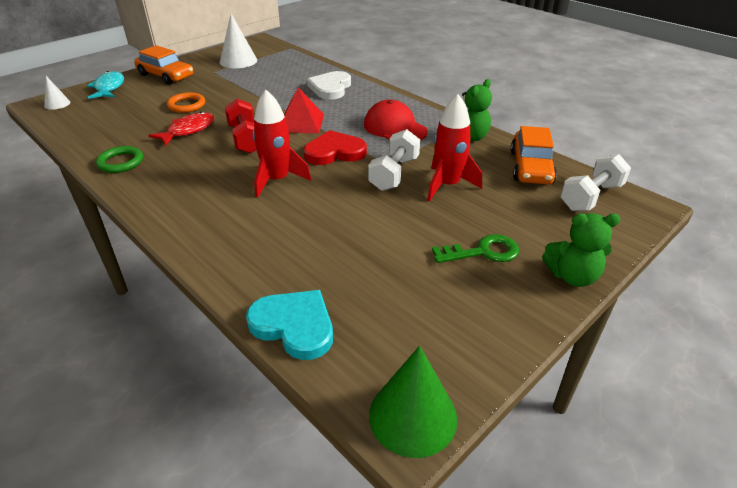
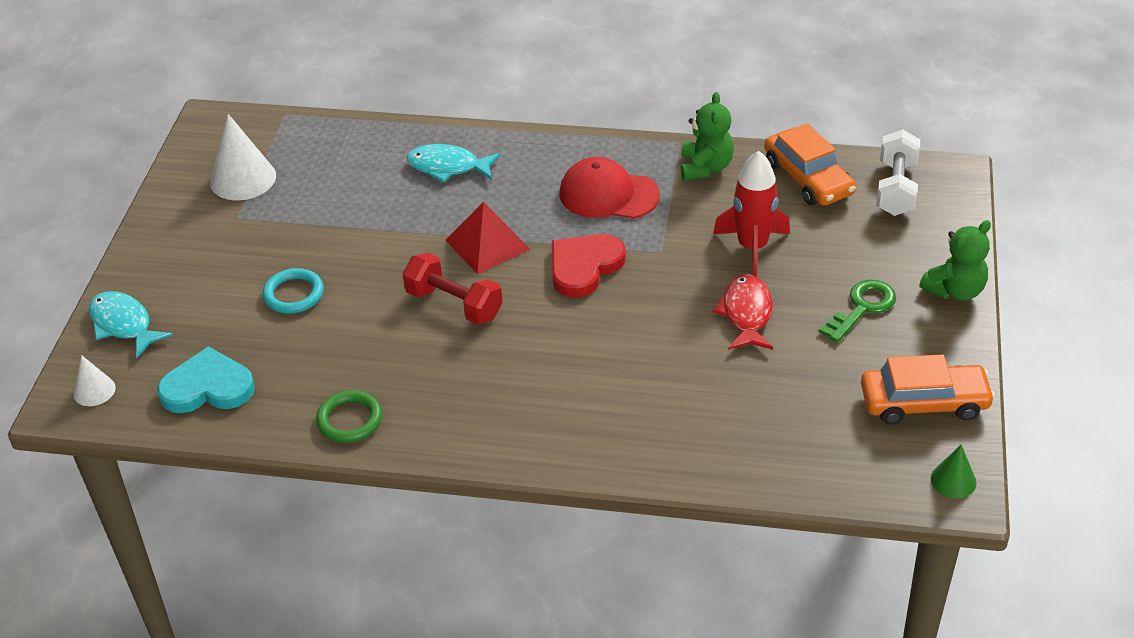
camera: 35 degrees left, 5 degrees up
(166, 76) = (175, 260): orange car -> orange car (924, 402)
(186, 105) = (293, 294): orange ring -> turquoise ring
(188, 131) = (361, 331): red fish -> red fish (746, 314)
(277, 180) = (571, 339): red rocket -> none
(294, 326) = (788, 472): turquoise heart -> turquoise heart (207, 387)
(330, 88) = (448, 167): white heart -> turquoise fish
(394, 174) = (683, 262): white dumbbell -> none
(413, 416) = (953, 480): green cone -> green cone, size x0.55

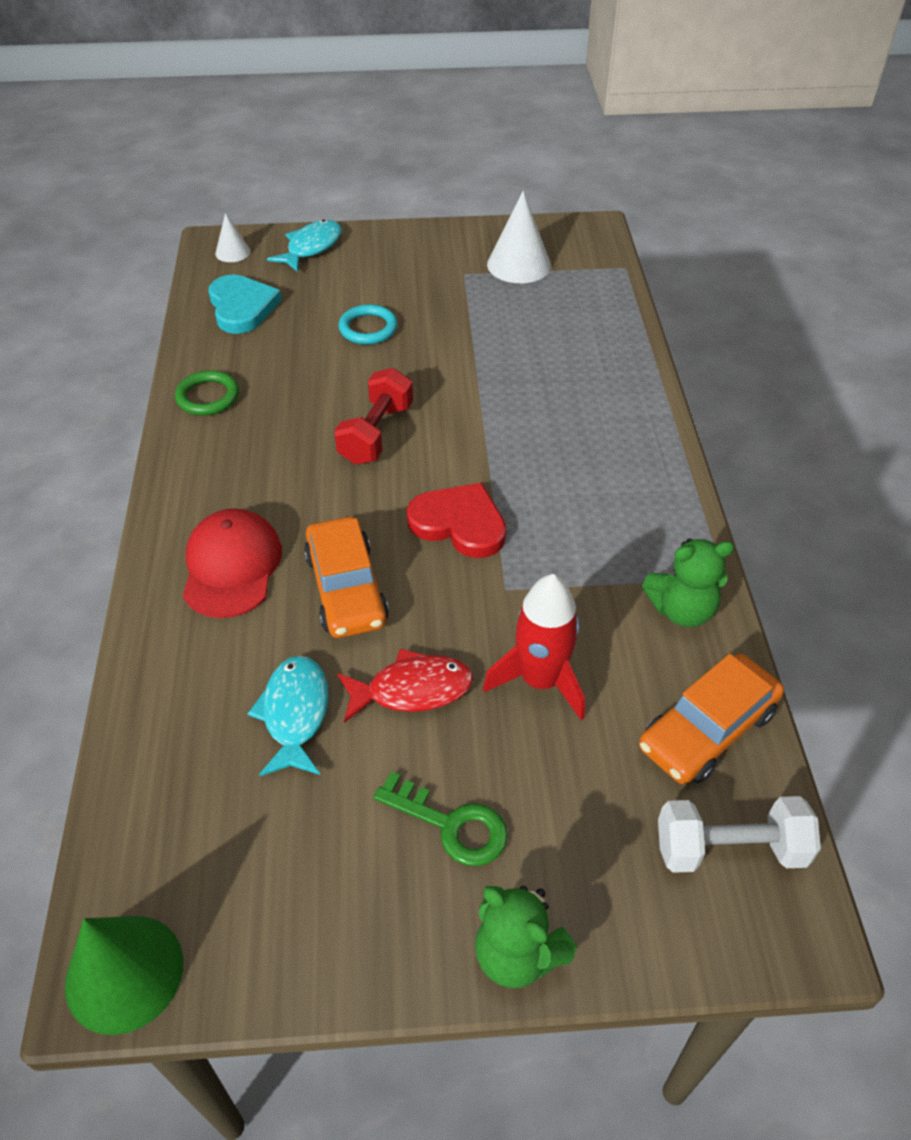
camera: 75 degrees right, 5 degrees up
(448, 167) = (589, 388): turquoise fish -> turquoise fish (295, 714)
(487, 244) = (474, 440): red pyramid -> none
(608, 194) = (592, 524): red cap -> red cap (231, 566)
(924, 402) = (272, 922): orange car -> orange car (346, 588)
(953, 480) = (124, 973): green cone -> green cone, size x1.81

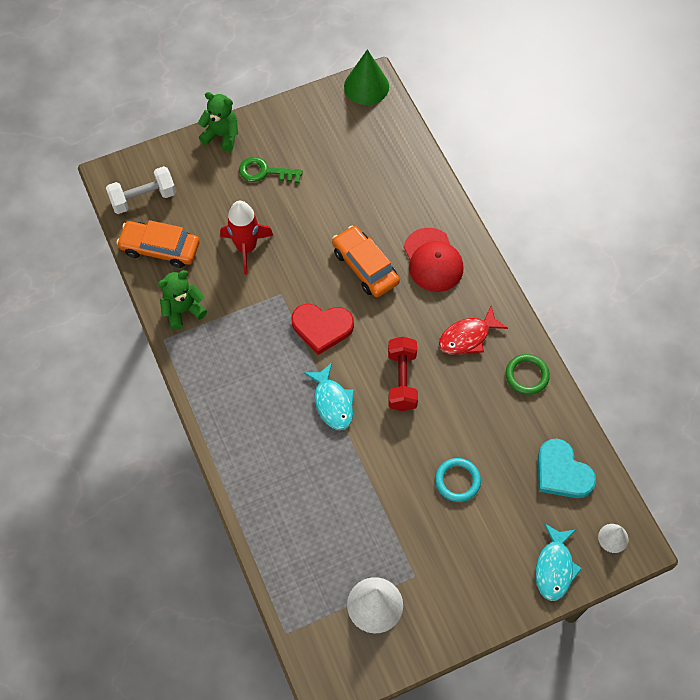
camera: 160 degrees right, 15 degrees up
(295, 714) = (356, 196): turquoise fish -> turquoise fish (332, 402)
(412, 690) = (306, 224): red fish -> red fish (467, 337)
(707, 729) = (160, 248): orange car -> orange car turned 105 degrees counterclockwise

